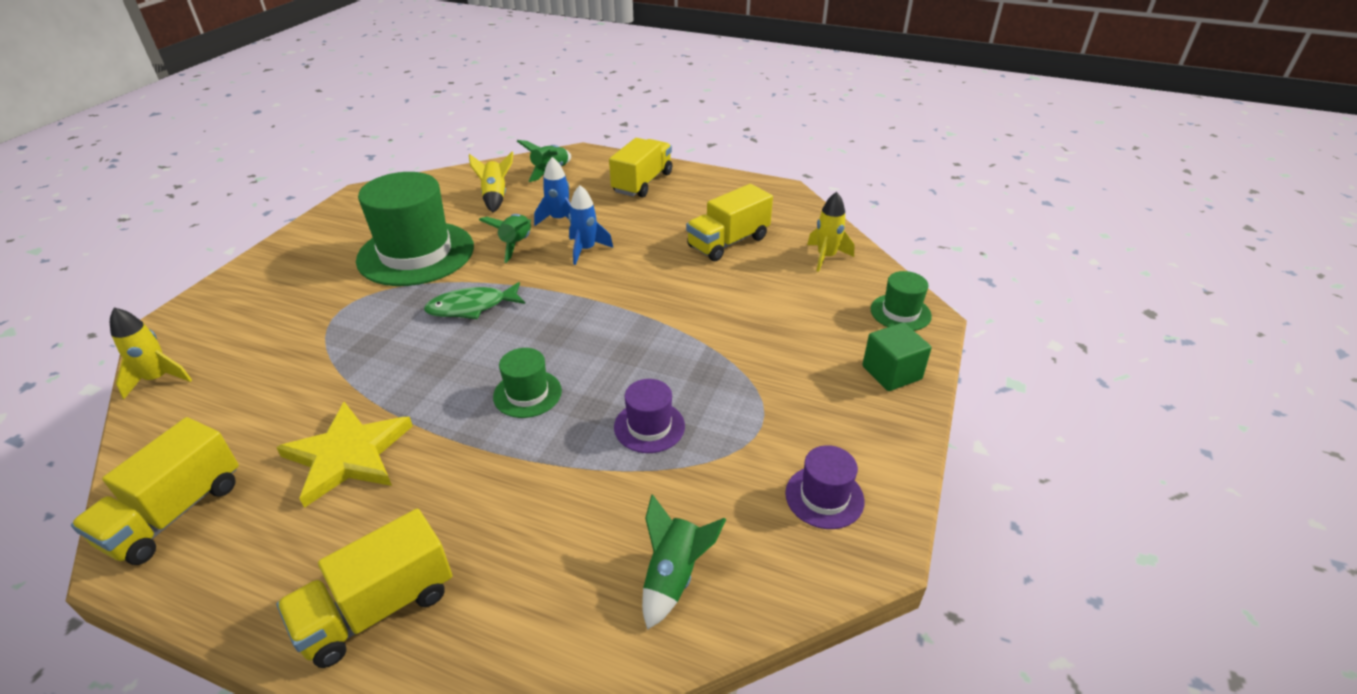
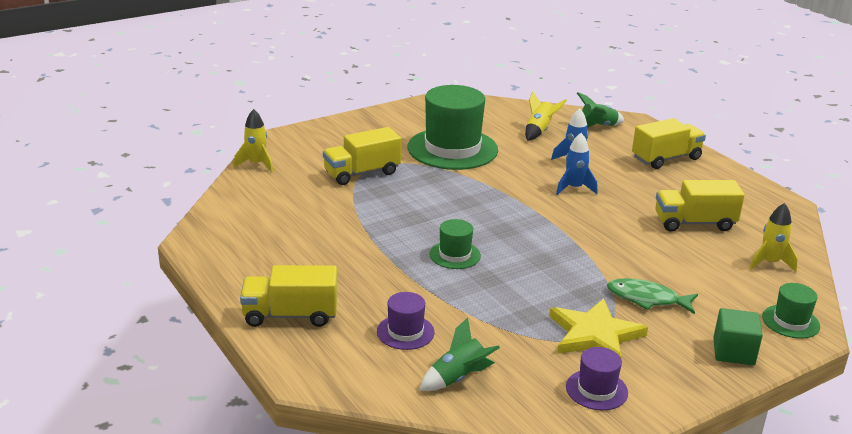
camera: 35 degrees right, 10 degrees down
(174, 513) = (225, 231): yellow truck -> yellow truck (362, 173)
(348, 455) = (326, 242): yellow star -> yellow star (594, 335)
(472, 307) = (462, 194): green fish -> green fish (647, 299)
(516, 244) = (526, 167): green rocket -> none
(649, 426) = (516, 304): purple hat -> purple hat (405, 332)

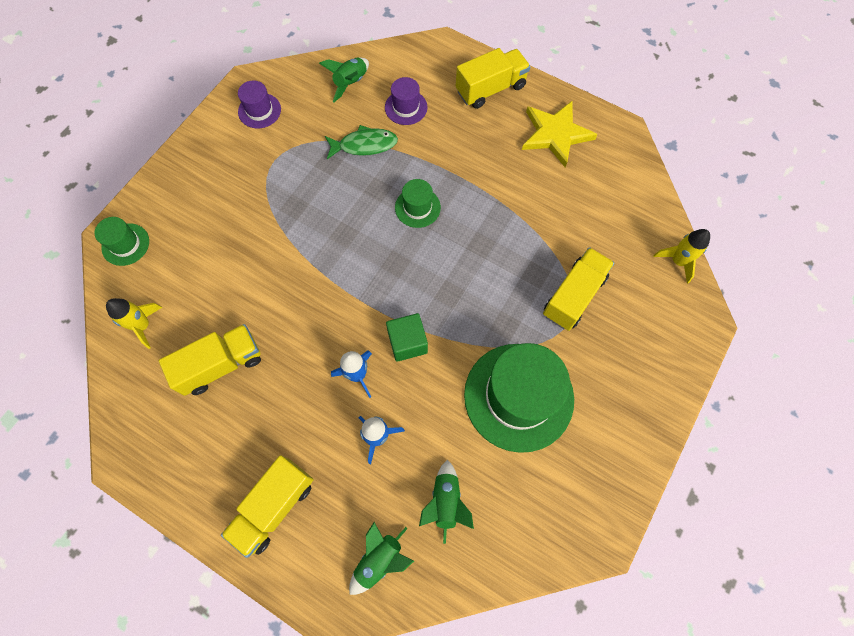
camera: 155 degrees right, 40 degrees up
(539, 131) = (445, 501): yellow rocket -> green rocket
(594, 335) = (275, 162): yellow star -> yellow star (555, 134)
(647, 299) = (245, 221): green fish -> green fish (364, 145)
(733, 352) = (170, 188): green cube -> green cube (407, 342)

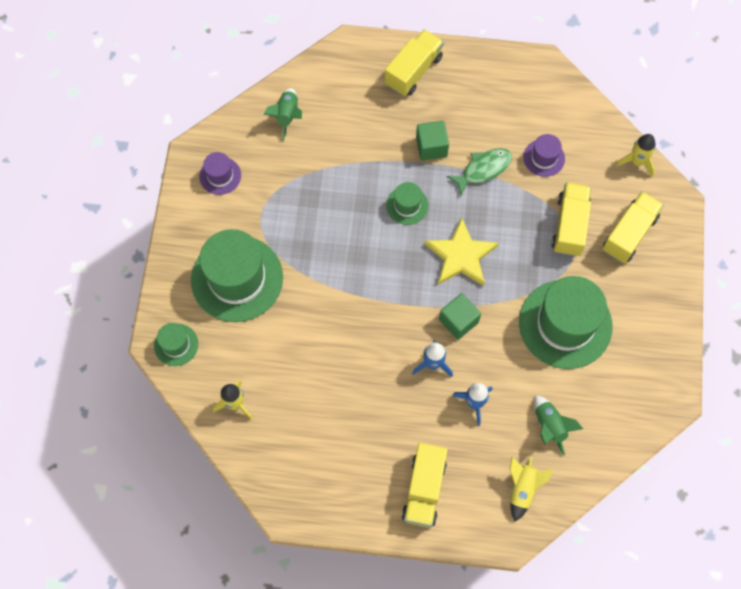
camera: 25 degrees left, 0 degrees up
(218, 208) = (237, 278): none -> green hat
(221, 365) = (319, 405): yellow truck -> yellow truck (629, 234)
(364, 145) = (332, 169): green fish -> green fish (483, 169)
(379, 559) = (522, 489): green rocket -> yellow rocket
(406, 107) = (349, 119): purple hat -> purple hat (544, 158)
(471, 163) = (431, 147): none -> green cube
(555, 134) = (489, 91): yellow star -> yellow star (461, 256)

